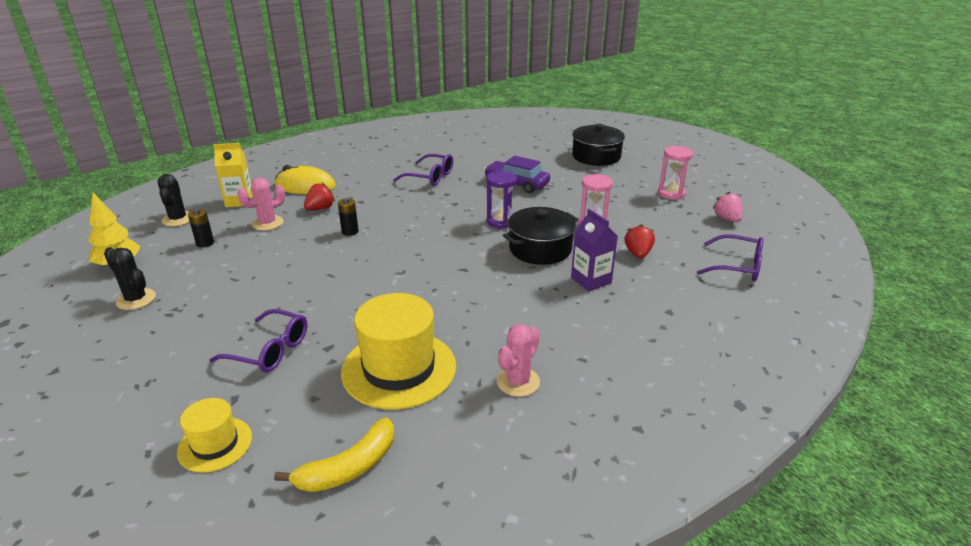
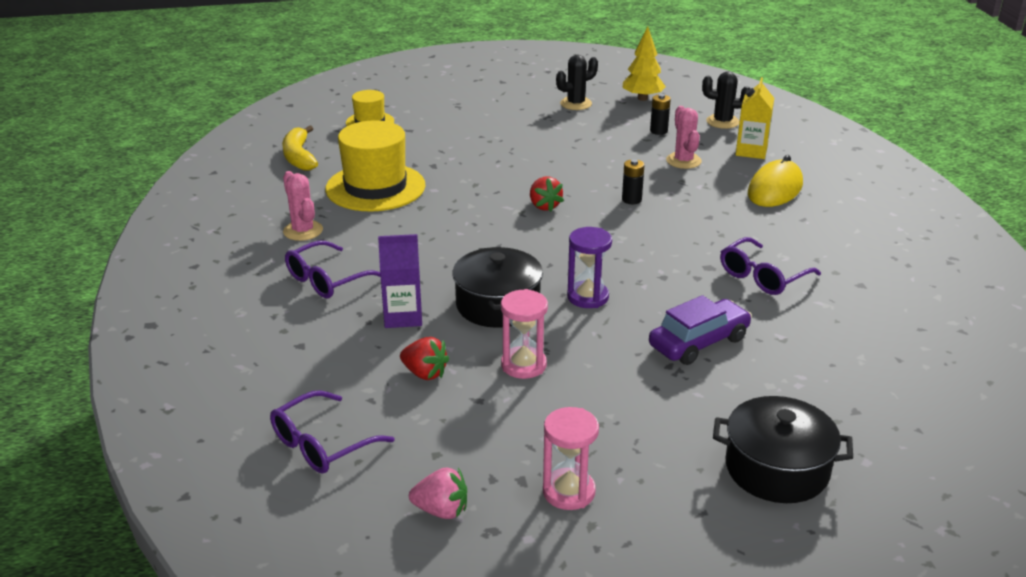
camera: 115 degrees right, 0 degrees up
(270, 350) = (452, 145): purple glasses -> purple glasses (327, 280)
(320, 208) = (703, 191): red strawberry -> red strawberry (544, 206)

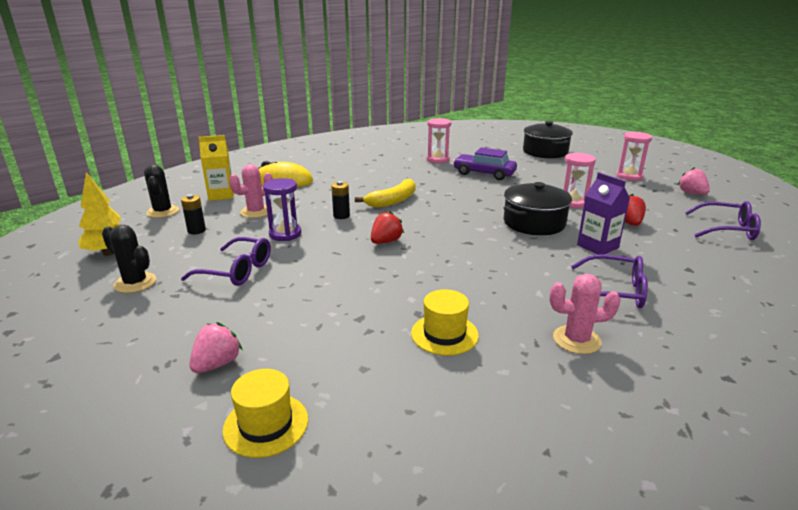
camera: 120 degrees left, 5 degrees down
(299, 157) = (433, 440): yellow banana -> yellow banana (393, 201)
(303, 231) = (576, 340): pink cactus -> pink cactus turned 60 degrees clockwise
(375, 187) = (444, 334): yellow hat -> yellow hat, size x0.54
(439, 117) = (217, 364): none -> pink strawberry
(587, 297) = (484, 202): purple hourglass -> purple hourglass (285, 234)
(762, 277) = (400, 171): purple glasses -> purple glasses (237, 271)
(799, 326) = (438, 159): none -> pink hourglass

